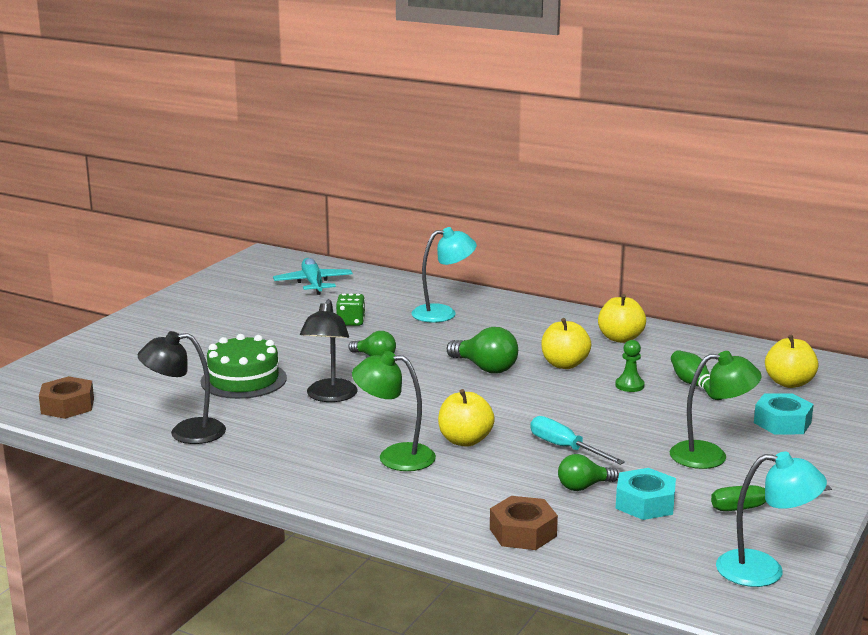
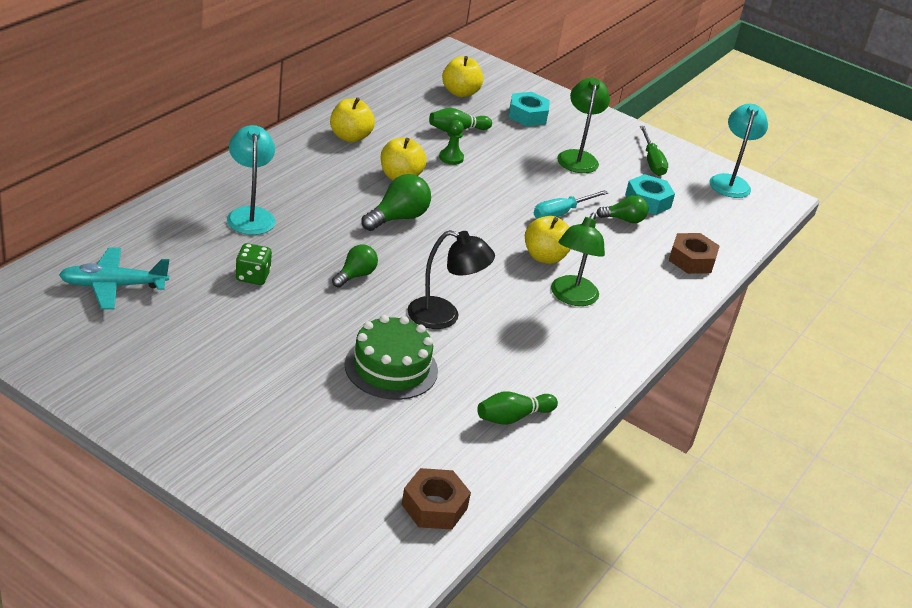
camera: 90 degrees left, 15 degrees up
(186, 432) = (513, 417): black lamp -> green bowling pin
(583, 487) = (624, 220): green light bulb -> green light bulb turned 75 degrees counterclockwise

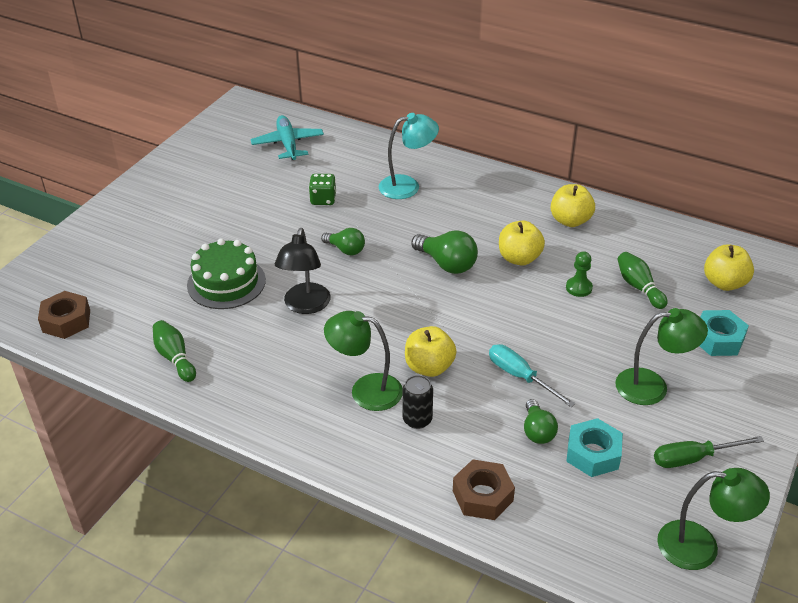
camera: 90 degrees right, 5 degrees up
(609, 276) = (417, 419): none -> black can
(730, 182) = (701, 547): turquoise lamp -> green lamp

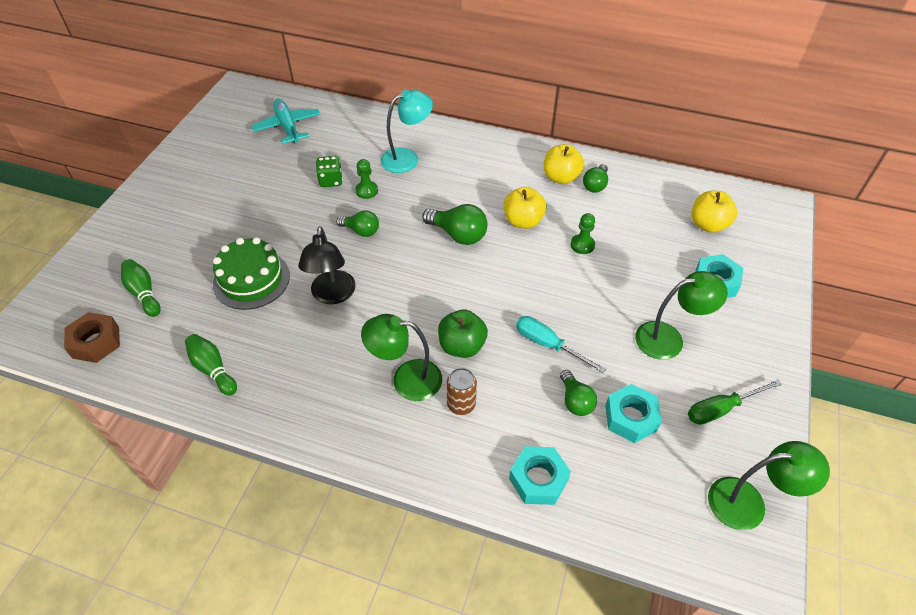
camera: 10 degrees left, 10 degrees up
(359, 213) = (367, 191): none -> green pawn
(417, 419) = (461, 404): black can -> brown can
(429, 367) = (462, 346): yellow apple -> green apple
(482, 496) = (538, 479): brown nut -> turquoise nut
(606, 232) = (595, 185): none -> green light bulb
(639, 287) = (635, 238): green bowling pin -> green bowling pin (144, 293)

